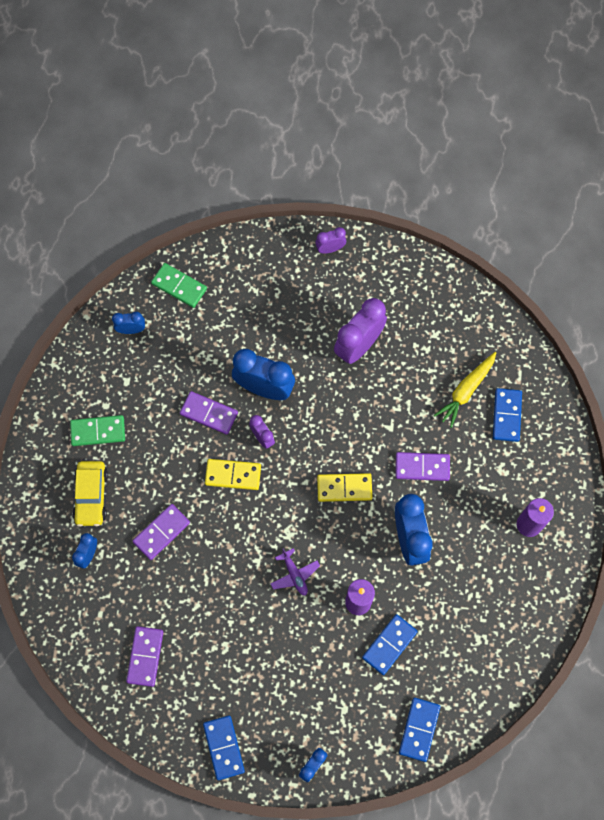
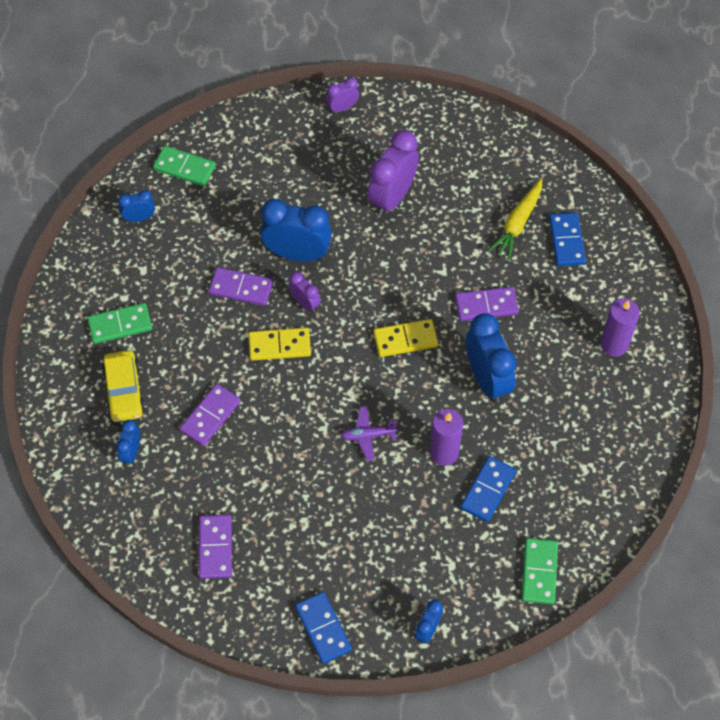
camera: 10 degrees left, 10 degrees down
(294, 574) = (368, 435): purple plane -> purple plane turned 120 degrees clockwise
(419, 729) = (539, 572): blue domino -> green domino

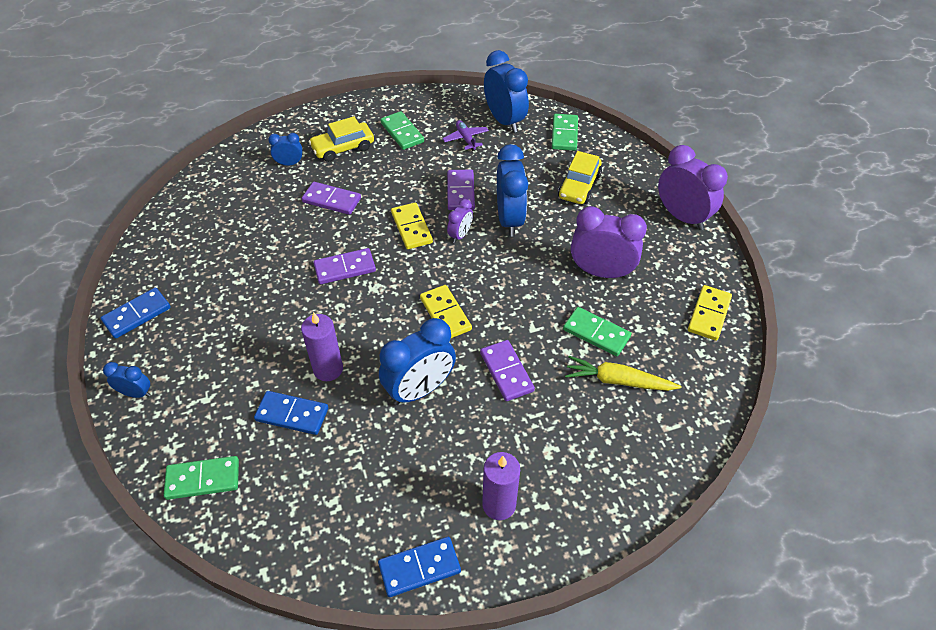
camera: 75 degrees right, 10 degrees down
(139, 218) = (504, 121): blue clock -> blue clock, size x1.96
(215, 547) = (210, 229): purple domino -> purple domino (345, 268)
(270, 179) = (579, 186): none -> yellow car
(342, 108) = (682, 217): purple clock -> purple clock, size x1.96
(368, 435) = (334, 307): purple plane -> purple plane (466, 139)
(462, 223) = (596, 333): none -> green domino
(466, 132) = (708, 314): none -> yellow domino
(566, 241) = (616, 431): blue domino -> blue domino (419, 567)

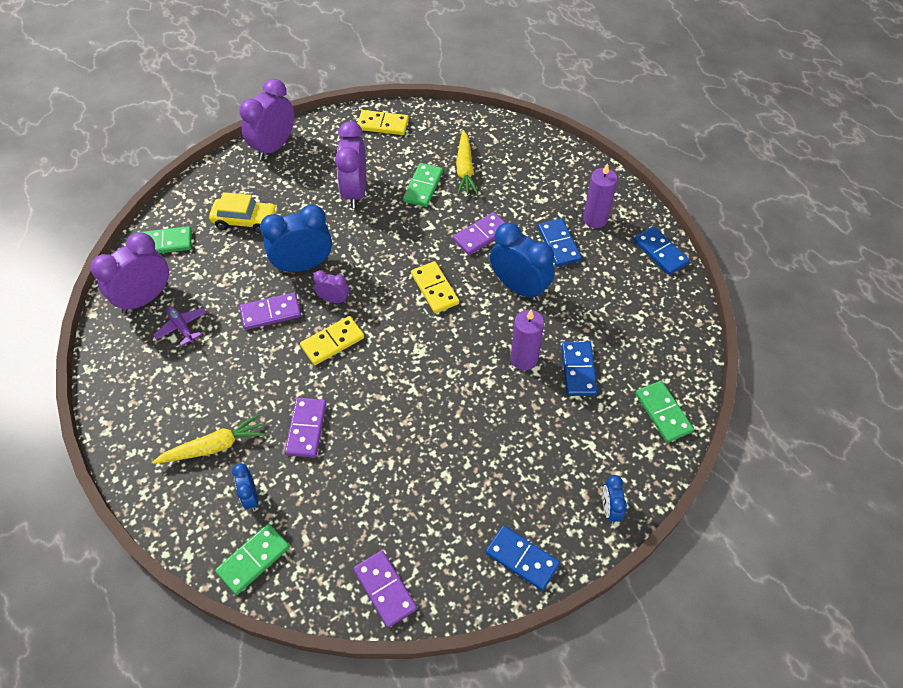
camera: 105 degrees left, 5 degrees up
(343, 148) = (213, 447): yellow car -> yellow carrot
(345, 268) = (402, 384): purple domino -> purple domino (385, 589)
(402, 132) = (176, 392): green domino -> green domino (253, 559)
(445, 314) = (435, 289): yellow domino -> yellow domino turned 75 degrees counterclockwise
(466, 139) = (182, 327): purple plane -> purple plane turned 90 degrees clockwise
(470, 449) = (559, 244): none -> blue domino
(504, 121) = (145, 298): blue clock -> purple clock

